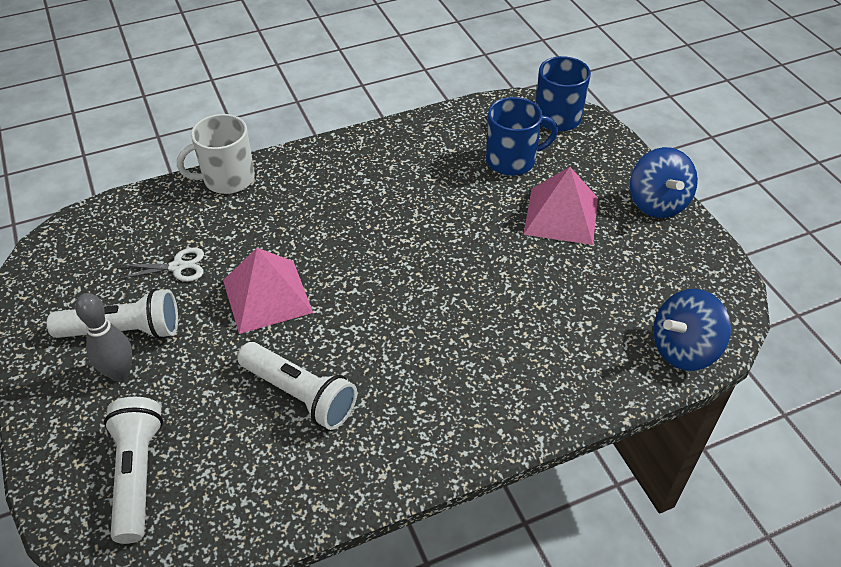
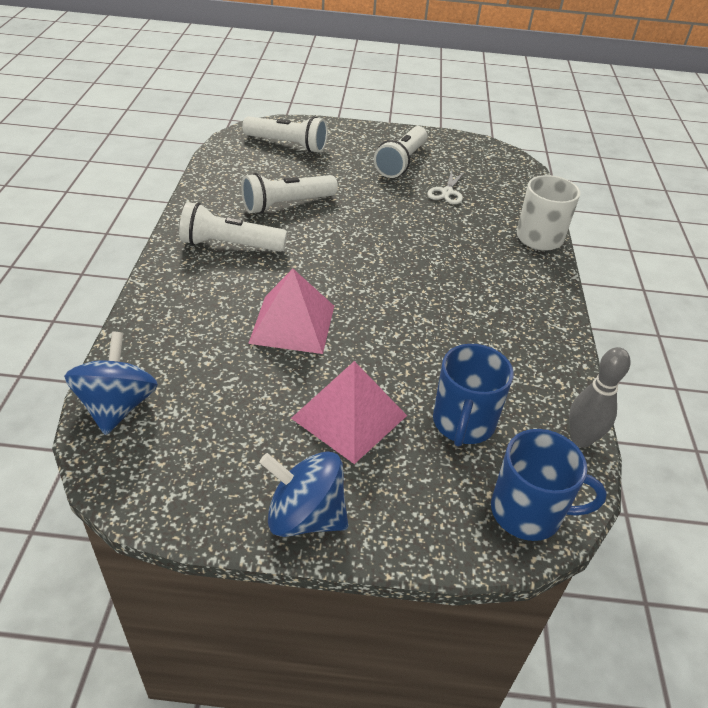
camera: 115 degrees right, 5 degrees down
(119, 373) = (367, 154): grey bowling pin -> grey bowling pin (581, 439)
(267, 296) = (387, 217): pink pyramid -> pink pyramid (292, 324)
(418, 402) = (230, 245): none -> white flashlight

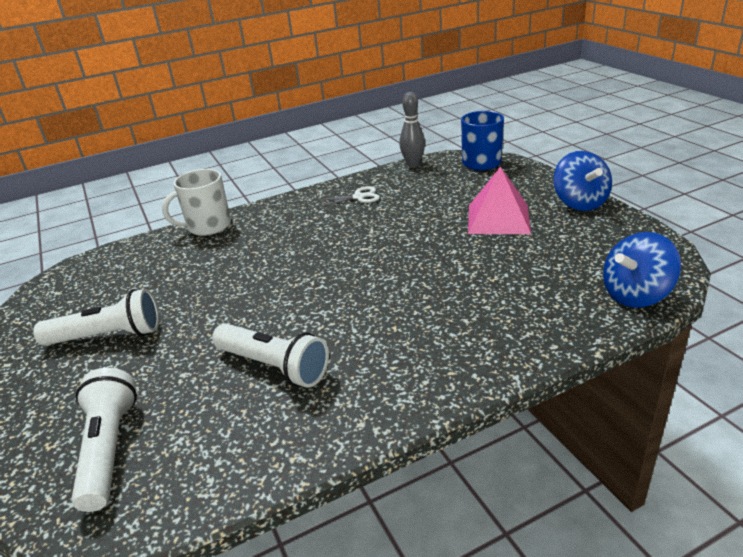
camera: 115 degrees left, 10 degrees down
(230, 245) = (390, 360): white flashlight -> none
(292, 324) = (450, 273): pink pyramid -> none
(447, 192) = (161, 286): white scissors -> white scissors (358, 197)
(463, 423) = (449, 190): blue mug -> none

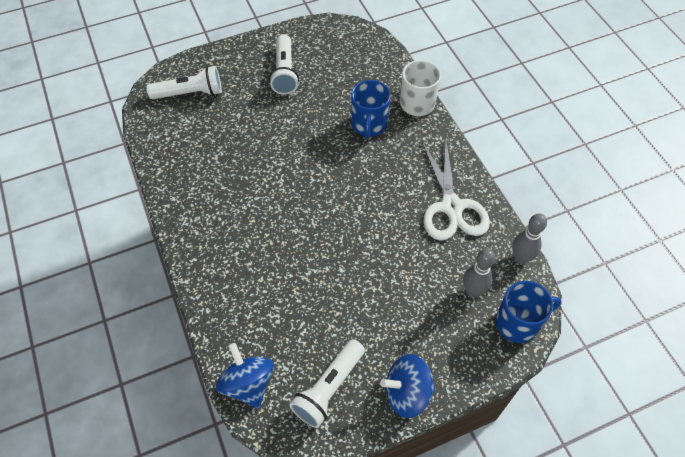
camera: 90 degrees right, 25 degrees up
(235, 253) = (369, 125): none -> blue mug
(274, 366) = (232, 156): white flashlight -> white flashlight (329, 388)
(358, 197) = (451, 207): white scissors -> white scissors, size x2.09
(455, 181) = (473, 291): none -> grey bowling pin
(498, 219) = (388, 313): pink pyramid -> none

